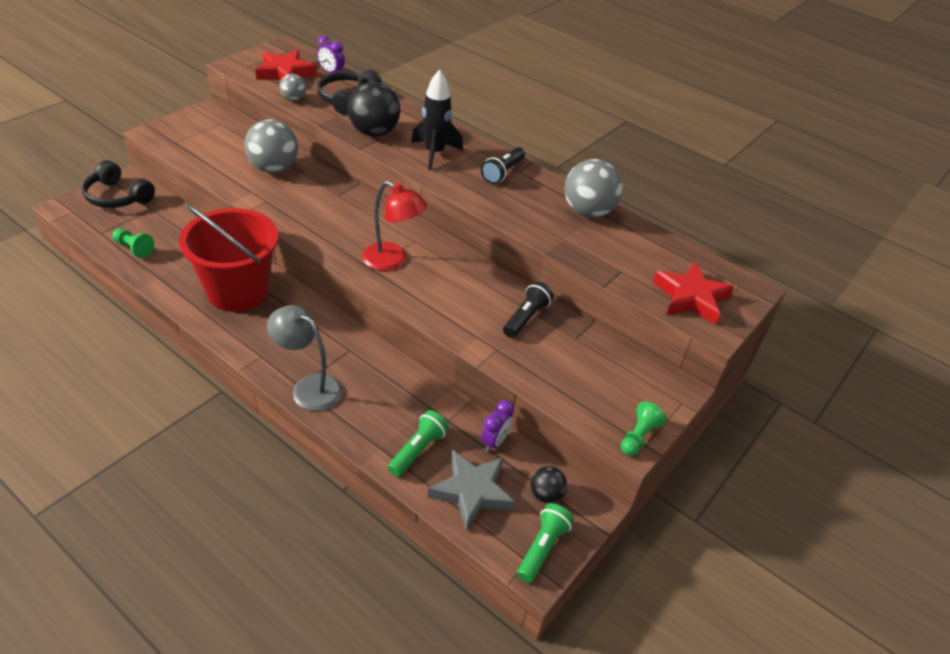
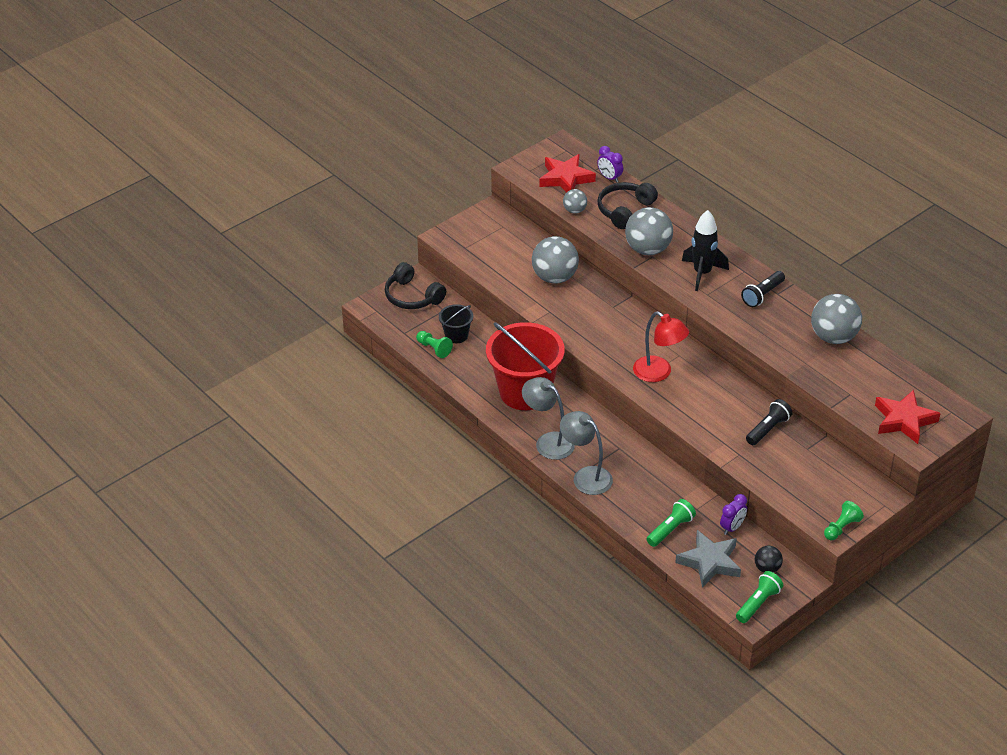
camera: 15 degrees right, 0 degrees up
(163, 234) = (456, 335): none -> black bucket
(263, 347) = (548, 442): none -> grey lamp
(374, 132) = (648, 249): black ball -> grey ball

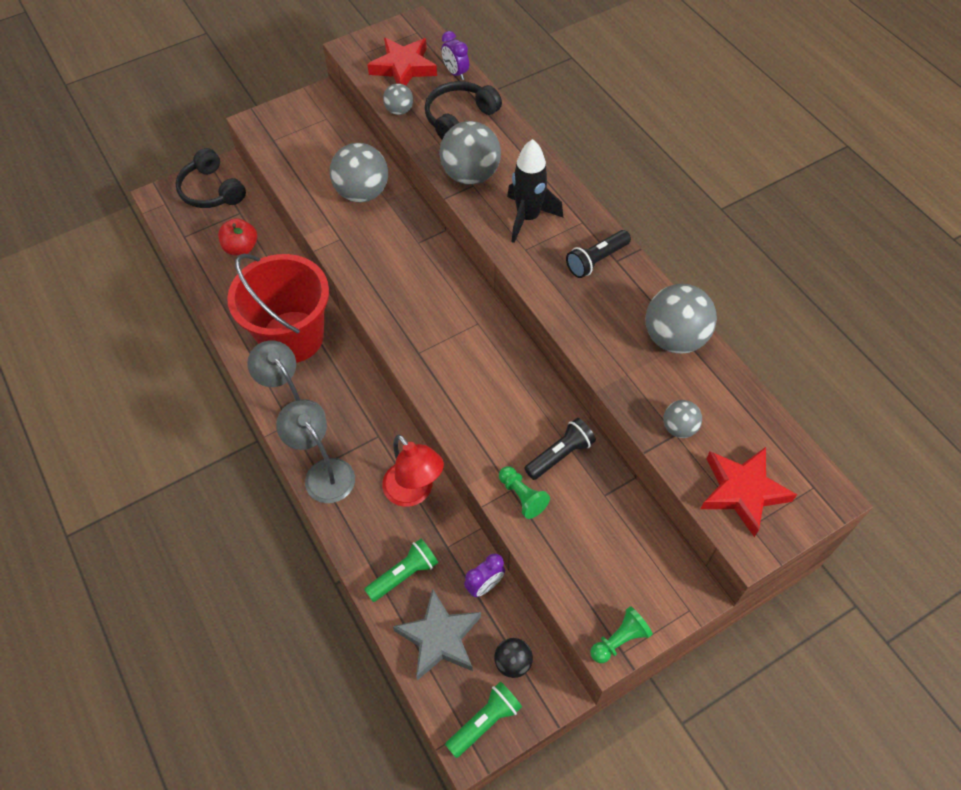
camera: 10 degrees right, 15 degrees up
(434, 349) = (209, 262): green pawn -> green pawn (522, 496)
(456, 335) = (241, 248): black bucket -> red apple
(658, 373) = (444, 346): red lamp -> red lamp (414, 492)
(851, 390) = (679, 428): none -> grey ball

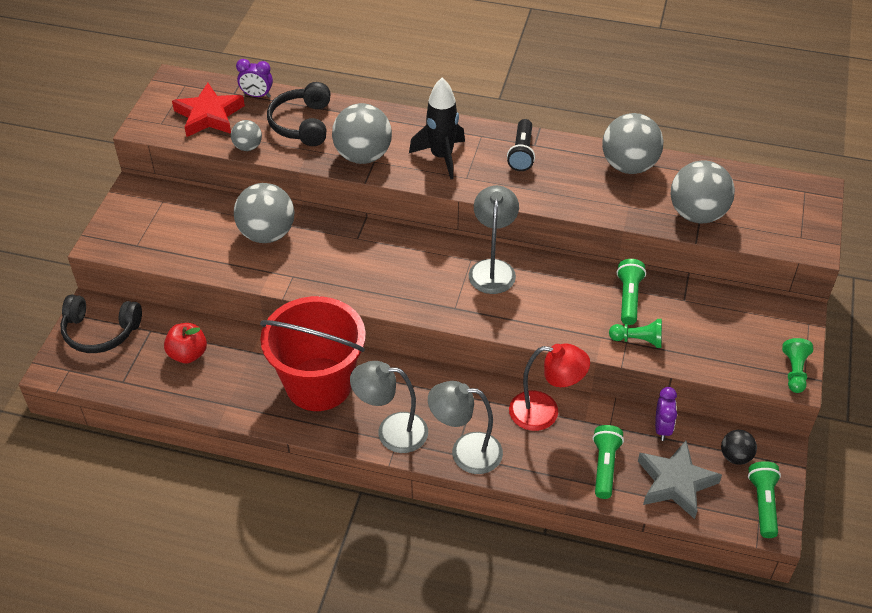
camera: 45 degrees left, 10 degrees down
(484, 343) = (492, 268): none -> grey lamp
(560, 455) = (629, 298): black flashlight -> green flashlight
(679, 428) = (697, 214): grey ball -> grey ball, size x1.91
(742, 491) = (773, 222): red star -> none

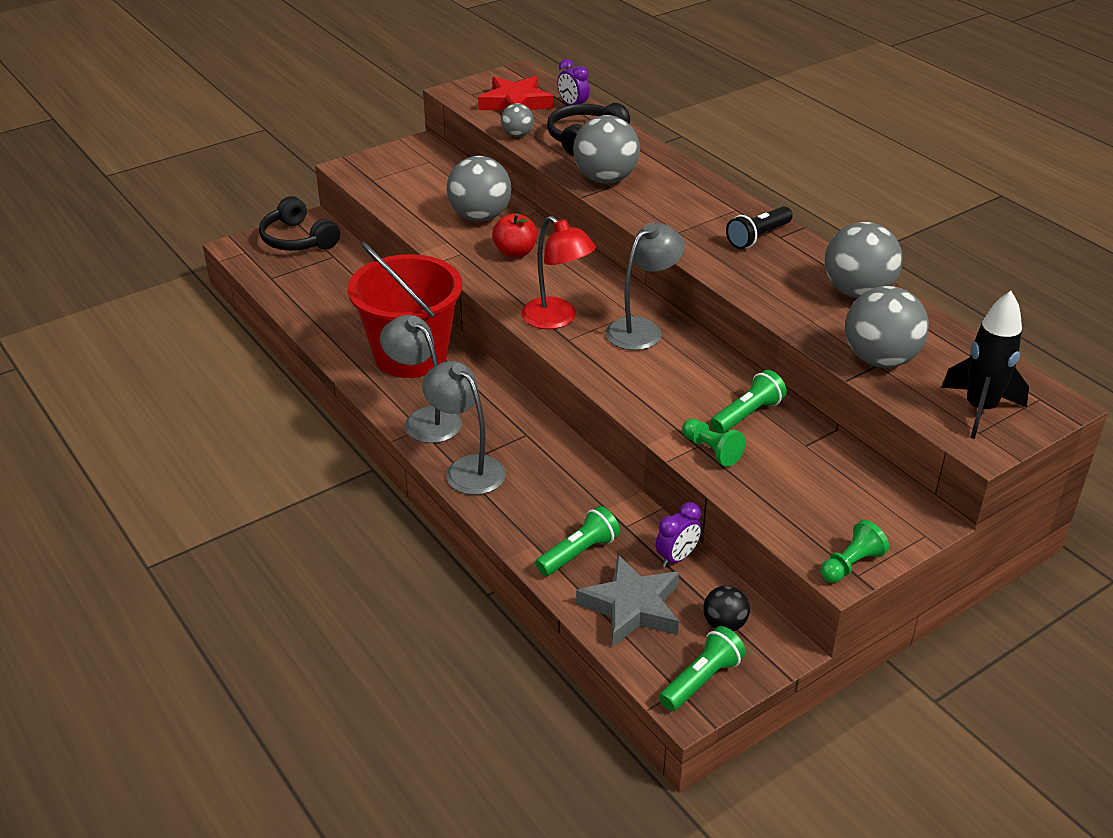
camera: 40 degrees right, 10 degrees down
(188, 354) = (339, 285): red apple -> red apple (515, 252)
(441, 157) = (675, 208): black rocket -> black rocket (980, 410)
(545, 412) = (577, 480): red lamp -> red lamp (557, 319)

